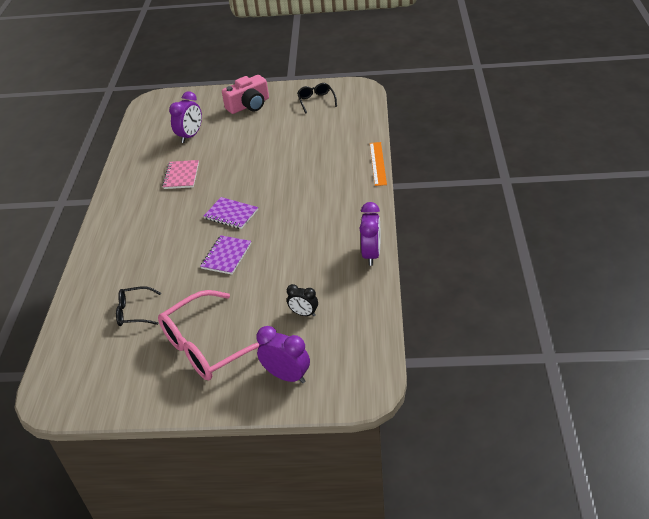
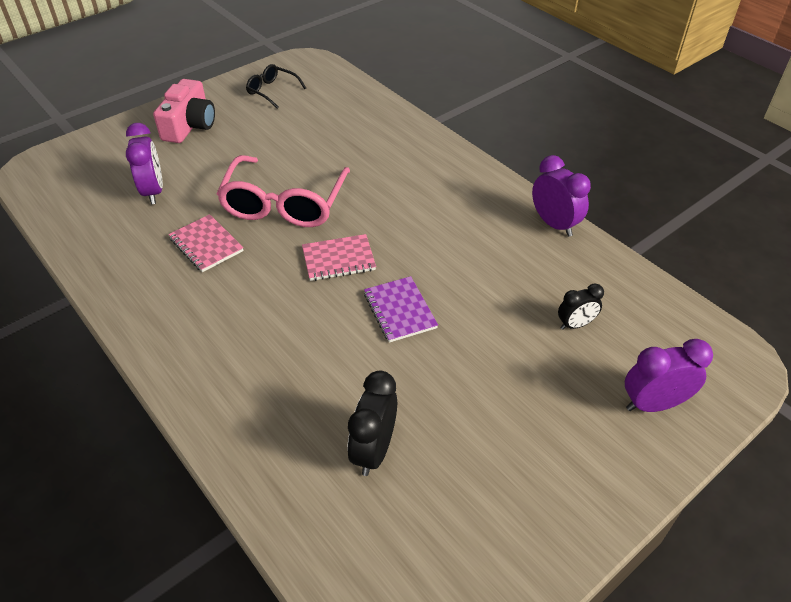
camera: 45 degrees left, 5 degrees up
(134, 312) = (374, 450): black glasses -> black clock
(208, 346) = (526, 430): pink glasses -> pink glasses (284, 204)
(231, 214) = (338, 259): purple notebook -> pink notebook
(377, 163) = (432, 129): orange ruler -> none

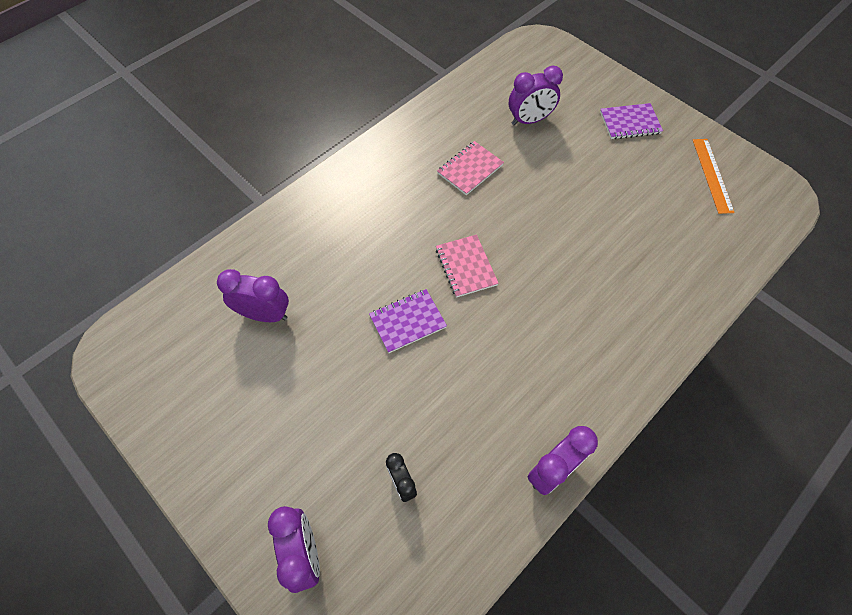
camera: 85 degrees right, 15 degrees up
(189, 125) = (630, 123): pink camera -> purple notebook
(272, 91) = (712, 175): black glasses -> orange ruler
(284, 204) = (532, 214): pink glasses -> none
(374, 450) = (265, 314): black clock -> purple clock

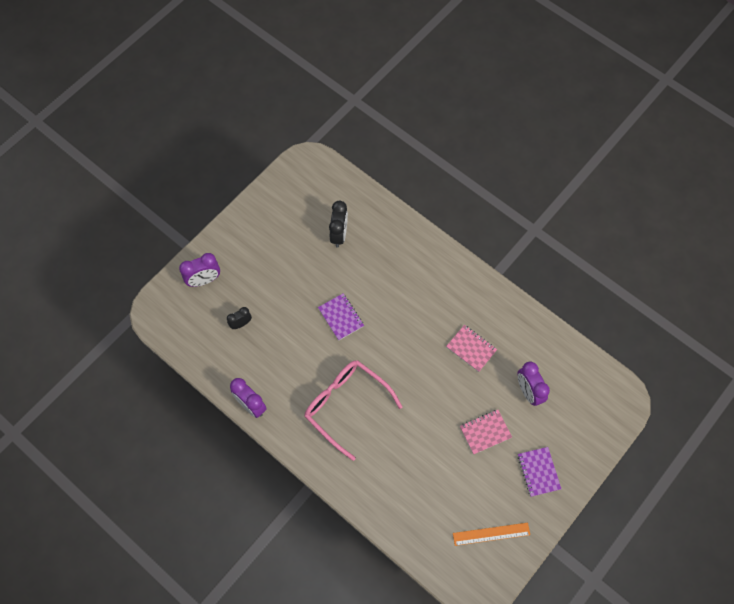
camera: 85 degrees right, 5 degrees up
(265, 314) = (339, 235): purple clock -> black clock
(466, 267) = (385, 350): pink notebook -> pink notebook (485, 432)
(550, 325) = (346, 405): none -> pink glasses

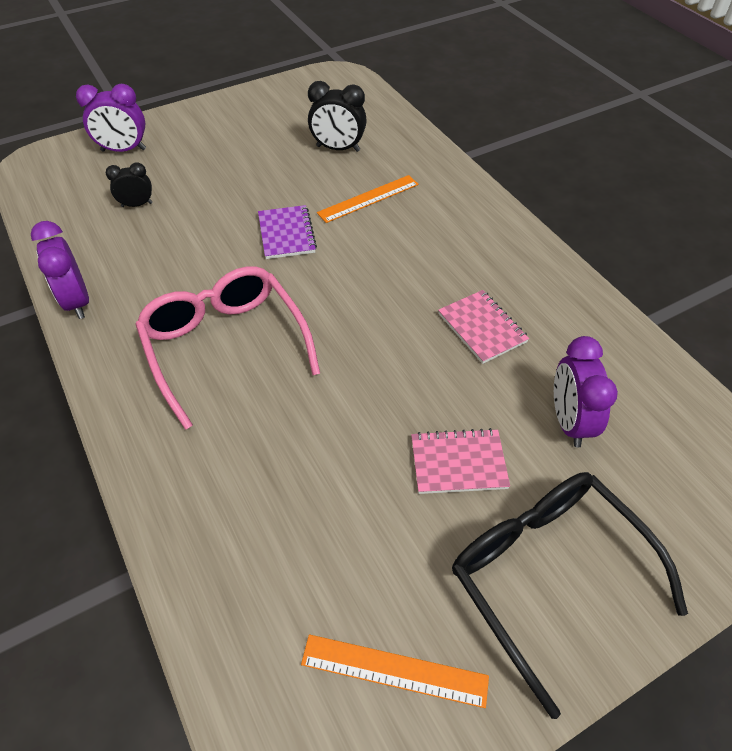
camera: 20 degrees right, 15 degrees down
(339, 235) = (338, 148): black clock -> black clock turned 75 degrees clockwise
(376, 273) = (368, 199): none -> orange ruler
(538, 472) = (547, 574): purple notebook -> black glasses

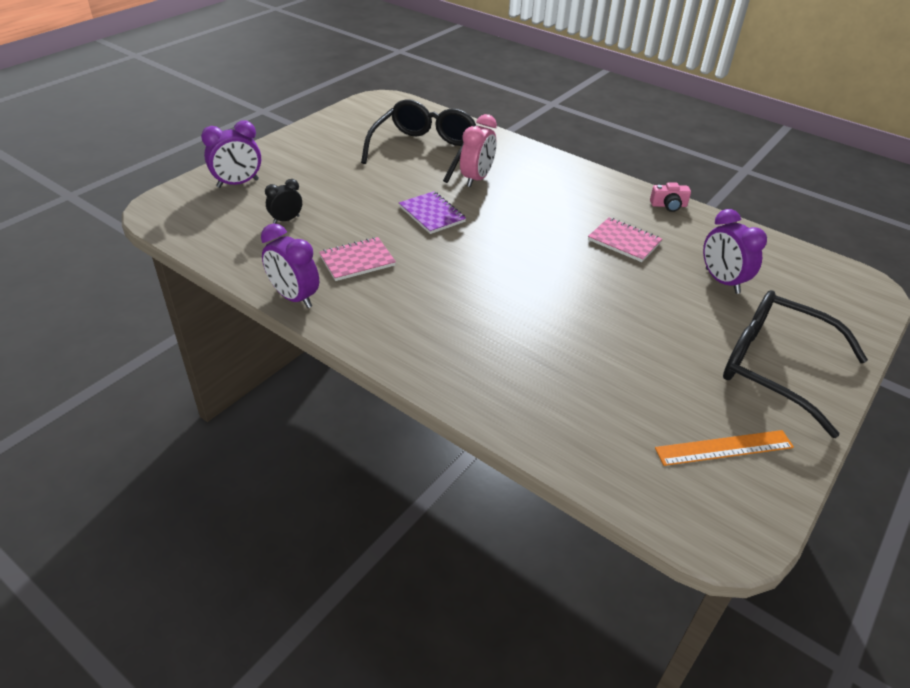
camera: 25 degrees left, 10 degrees down
(225, 345) = (446, 297): pink glasses -> none
(338, 148) = (424, 150): black clock -> black glasses
(368, 199) = (476, 179): orange ruler -> pink clock
(458, 463) = (671, 323): pink notebook -> pink notebook (357, 261)
(576, 290) = (668, 205): none -> pink camera

